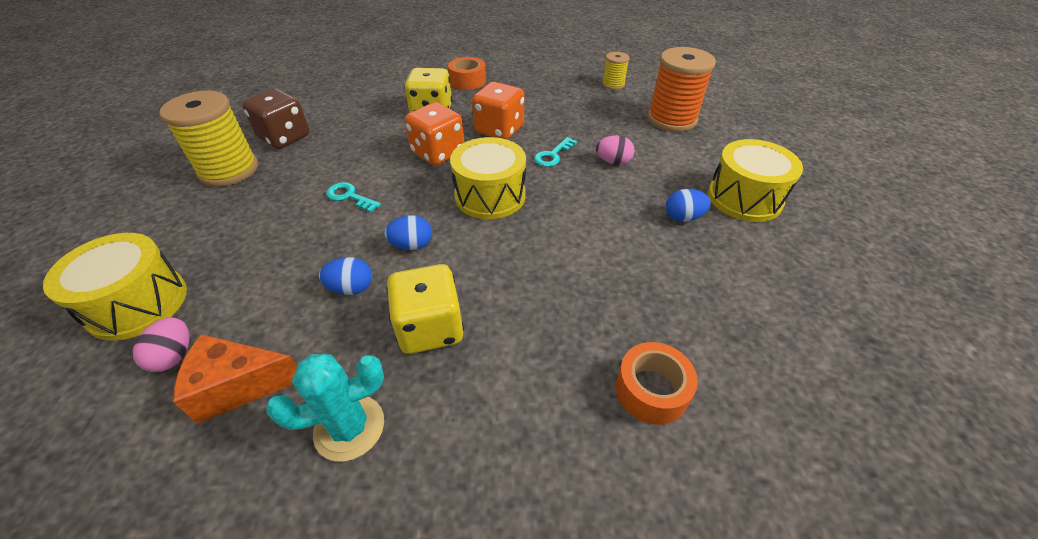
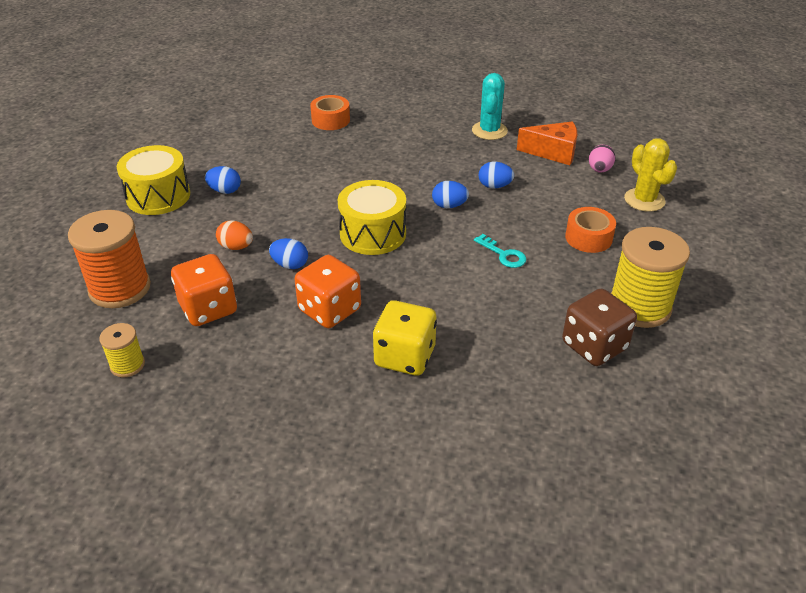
camera: 165 degrees left, 5 degrees down
(138, 303) = (644, 200): yellow drum -> yellow cactus
(349, 427) = (489, 131): turquoise cactus -> turquoise cactus turned 75 degrees counterclockwise
(430, 328) = (442, 159): yellow dice -> none
(438, 153) = (410, 289): orange dice -> orange dice (208, 309)
(467, 81) = (334, 419): orange tape -> orange tape (588, 238)
(553, 155) = (290, 265): turquoise key -> blue egg
(613, 162) = (236, 247): pink egg -> orange egg

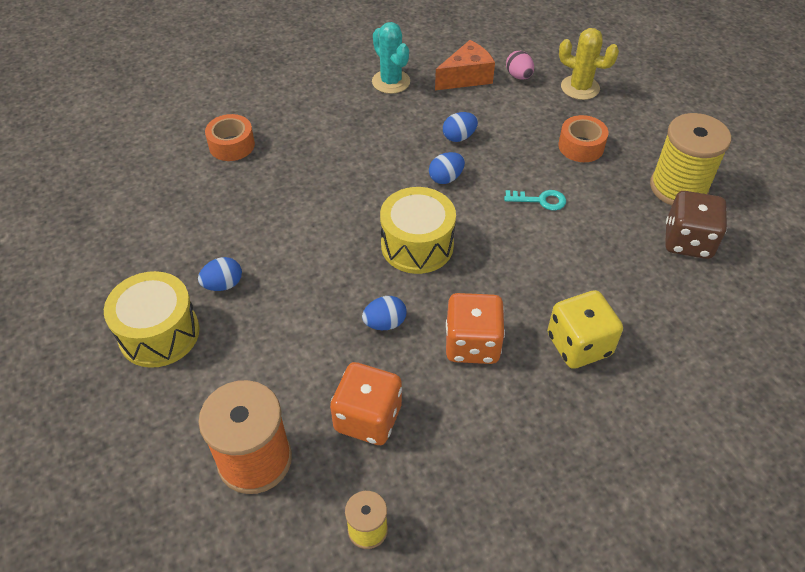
camera: 40 degrees left, 10 degrees up
(236, 247) = (312, 338): orange egg -> none

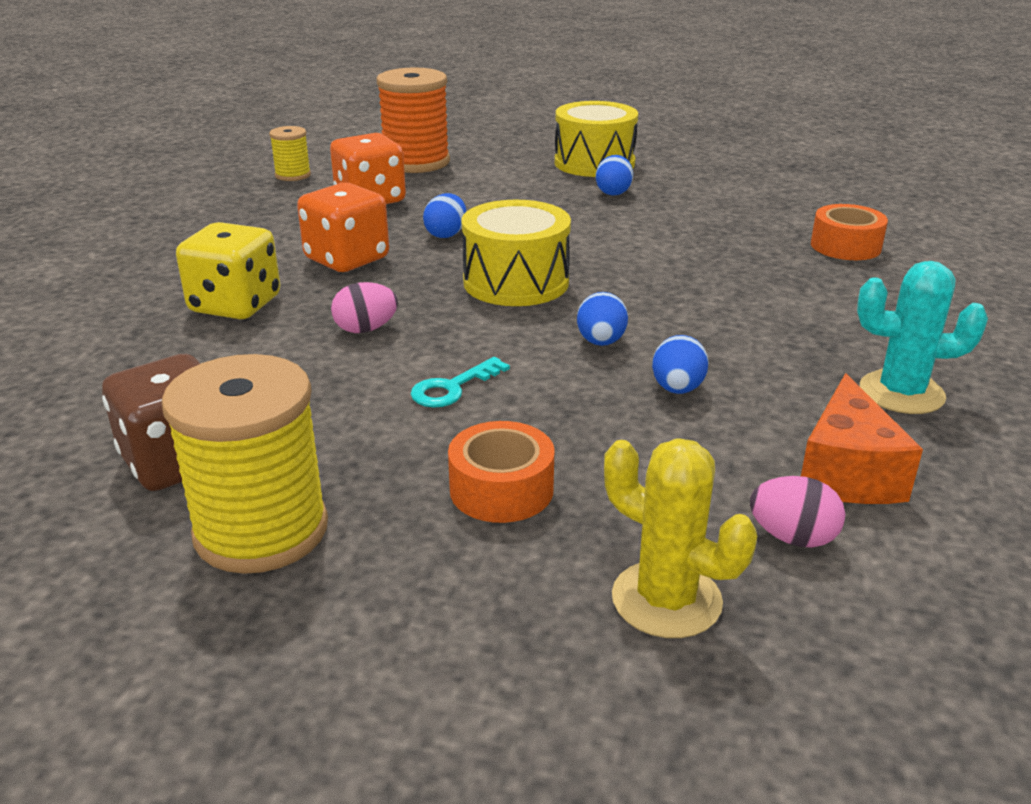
camera: 130 degrees right, 20 degrees down
(533, 267) = (366, 329): none -> pink egg
(580, 88) = (666, 600): yellow cactus -> yellow cactus turned 60 degrees clockwise

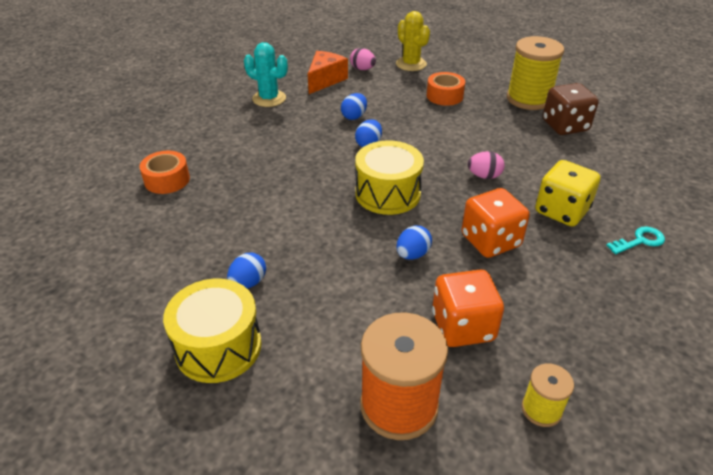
camera: 160 degrees left, 10 degrees up
(453, 388) = (449, 135): turquoise key -> turquoise key (640, 241)

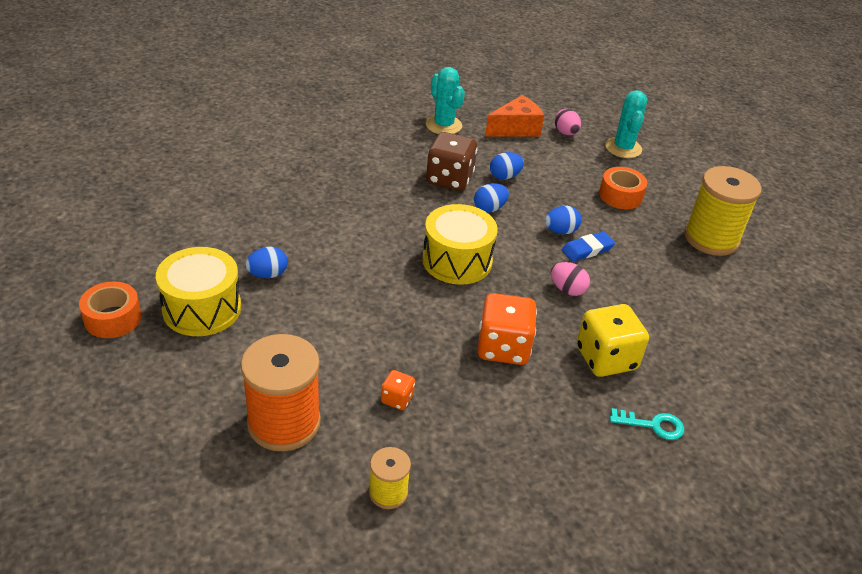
camera: 30 degrees right, 0 degrees up
(167, 180) = (287, 161): orange tape -> orange tape (113, 318)
(411, 64) = (623, 148): yellow cactus -> turquoise cactus
(412, 254) = (420, 322): blue egg -> blue egg (560, 231)
(463, 326) = (397, 399): orange dice -> orange dice, size x0.49
(465, 142) = (587, 249): none -> blue eraser
(565, 126) = (717, 283): brown dice -> brown dice (449, 179)

